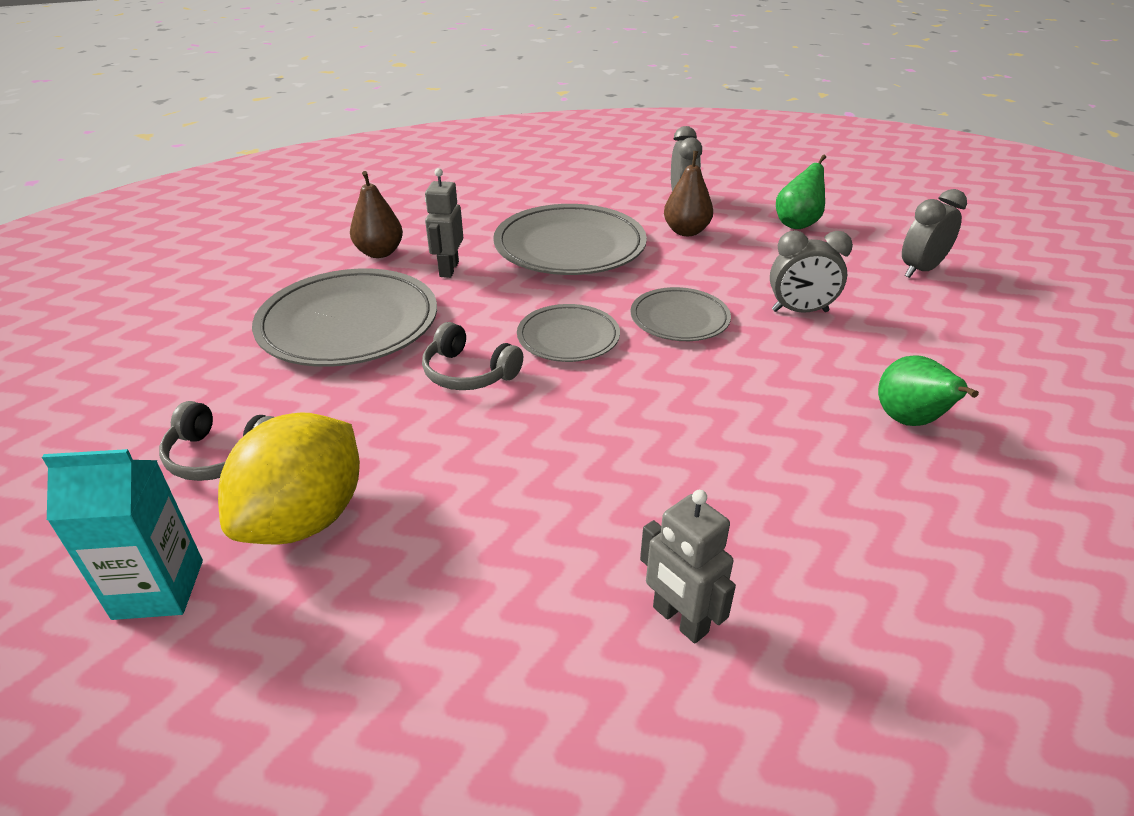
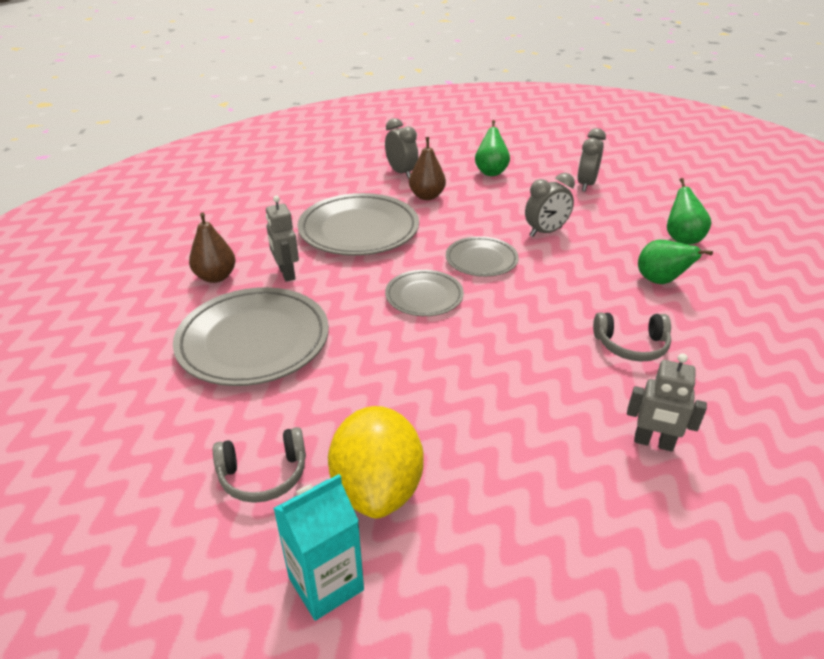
camera: 30 degrees left, 0 degrees up
(468, 373) = (382, 345): grey headphones -> grey headphones (631, 345)
(1004, 377) = (682, 239): none -> green pear

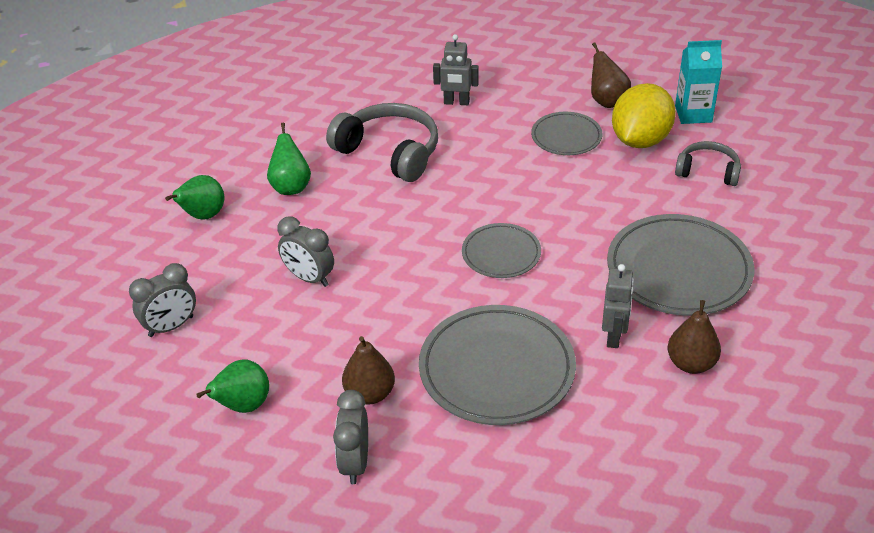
camera: 145 degrees left, 5 degrees up
(470, 545) = (607, 101): none -> brown pear
(481, 260) = (410, 271): grey plate -> grey plate (566, 137)
(545, 232) = (309, 278): grey clock -> grey clock turned 150 degrees counterclockwise
(631, 345) = (389, 152): grey headphones -> grey headphones, size x1.71
(653, 443) = (456, 102): grey robot -> grey robot turned 135 degrees clockwise

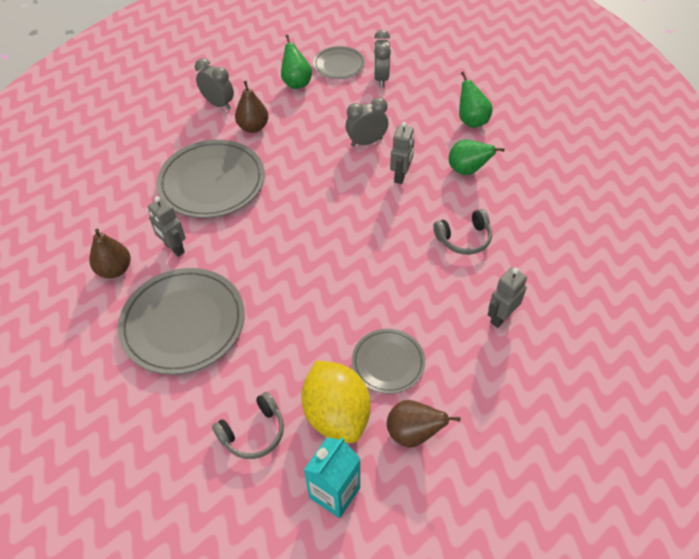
camera: 125 degrees right, 10 degrees up
(341, 227) = (401, 176): none -> grey robot
(389, 152) = (464, 239): grey headphones -> grey headphones, size x0.58
(501, 254) = (297, 238): grey plate -> grey plate (339, 65)

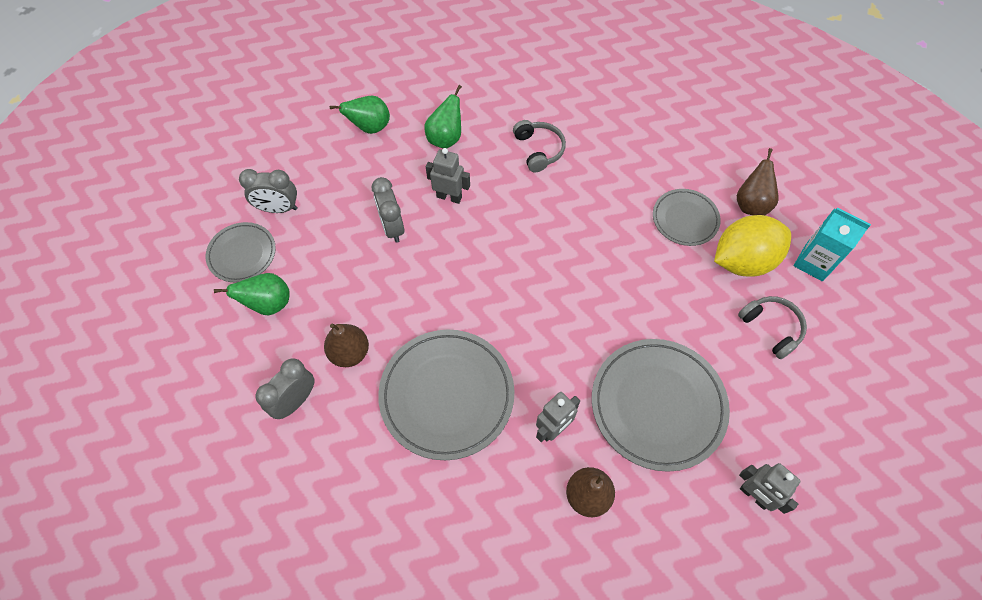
camera: 90 degrees left, 10 degrees up
(501, 317) = (629, 132): grey robot -> grey robot (754, 495)

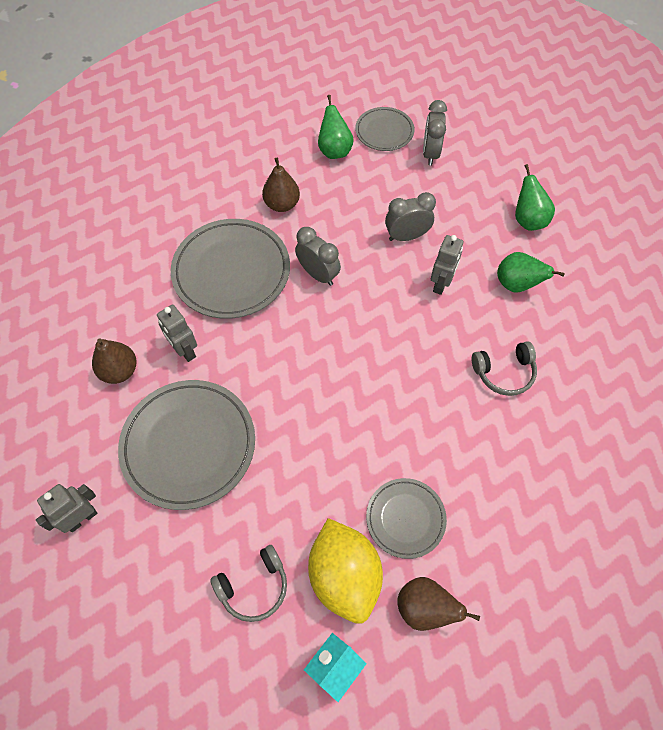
camera: 95 degrees right, 0 degrees up
(295, 401) = (245, 170): grey clock -> grey clock (318, 274)

